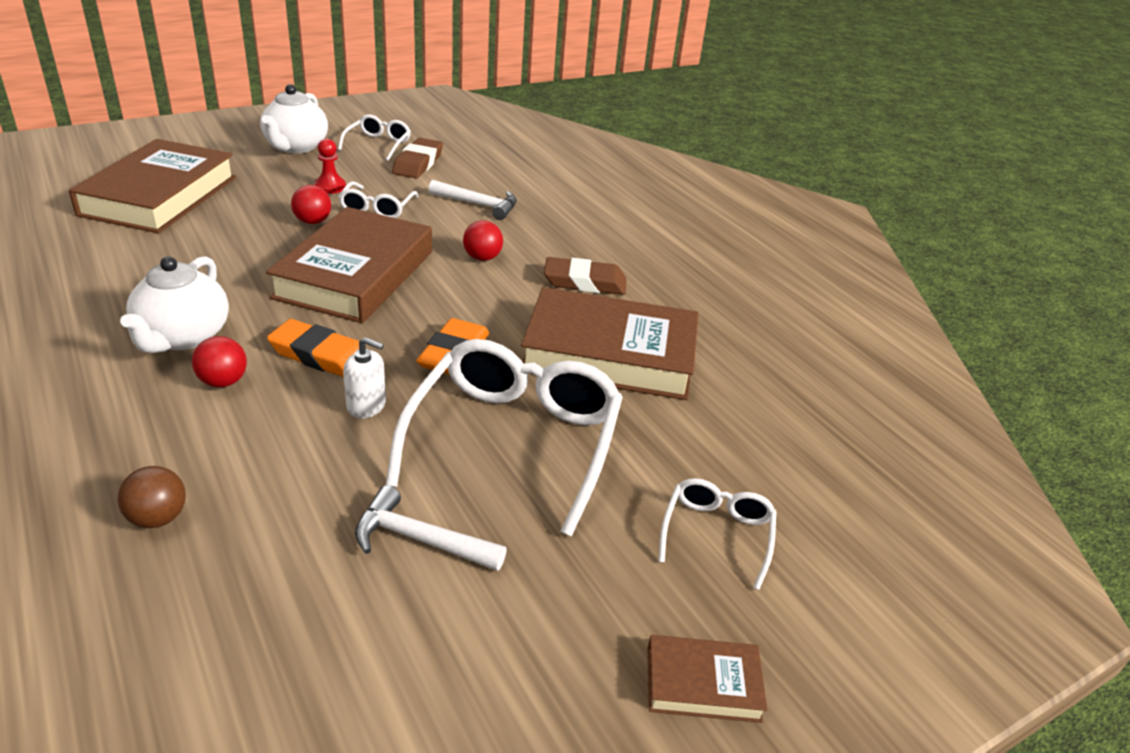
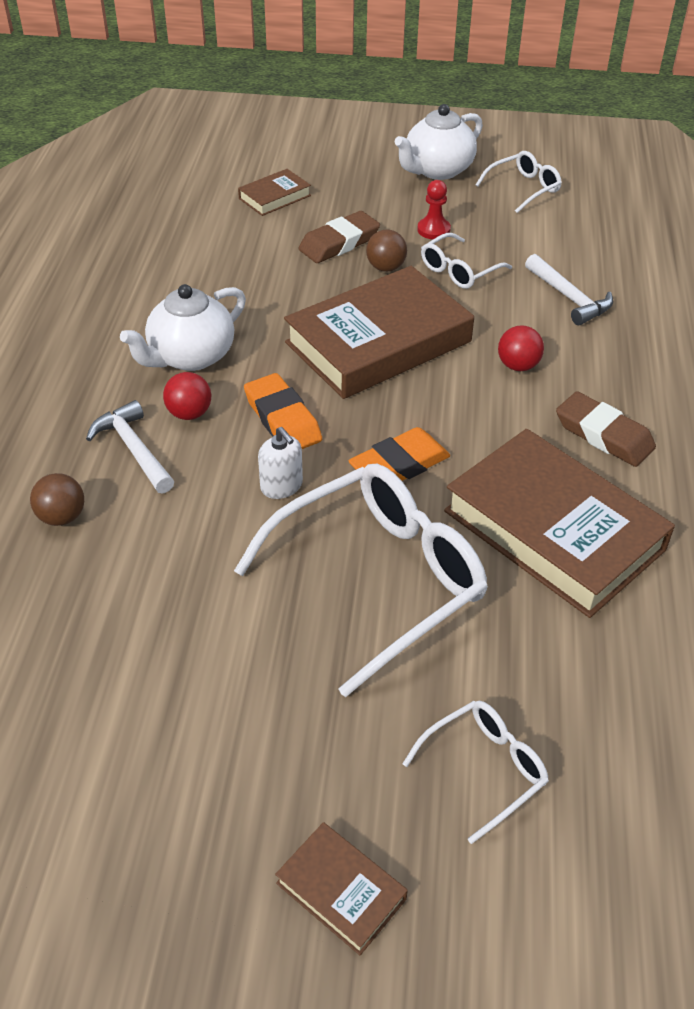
camera: 40 degrees right, 10 degrees up
(159, 196) = (274, 197): brown book -> brown book, size x0.45
(313, 221) = (386, 267): red ball -> brown ball
(418, 163) = (546, 224): brown eraser -> brown eraser (339, 243)
(420, 540) = (225, 633): white hammer -> white hammer (134, 449)

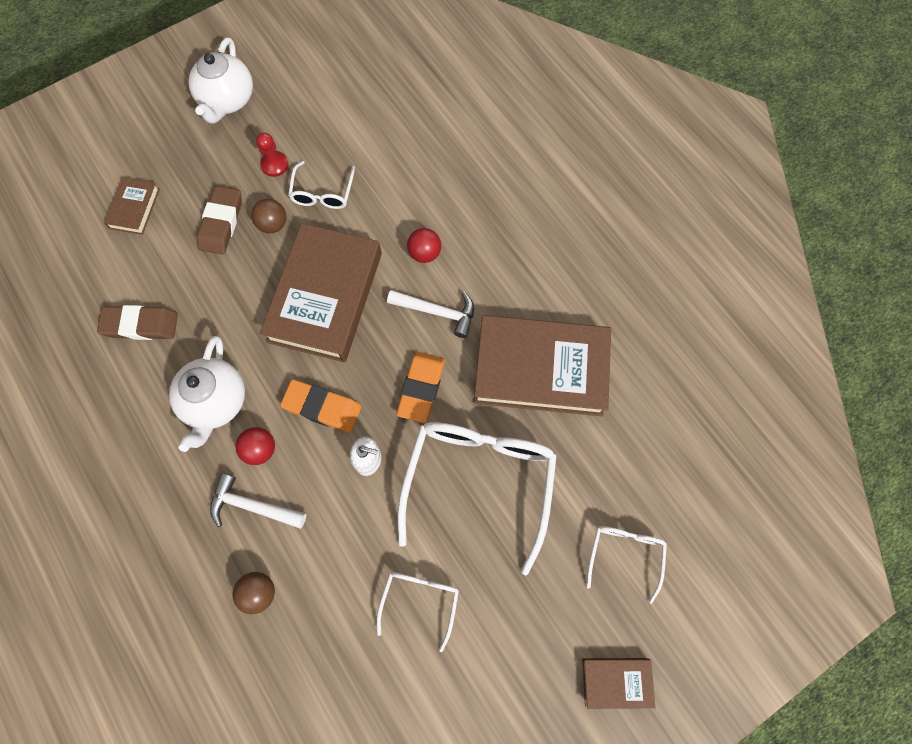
camera: 40 degrees left, 25 degrees up
(523, 188) = (301, 80): white glasses -> white glasses (420, 600)
(569, 297) = (409, 169): white hammer -> white hammer (437, 312)
(603, 435) = (513, 274): brown eraser -> brown eraser (141, 325)

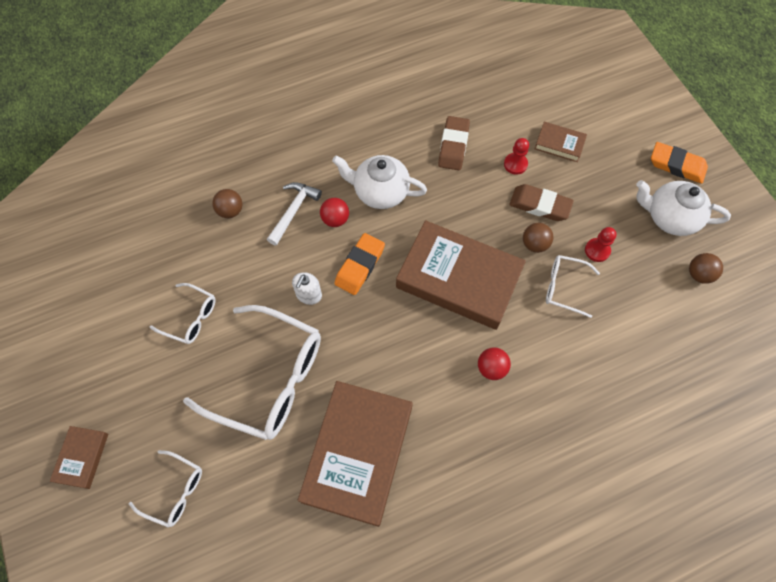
camera: 100 degrees right, 5 degrees down
(165, 253) = (515, 164): none -> red pawn
(292, 76) = (699, 274): none -> brown ball
(421, 388) = (360, 345): orange eraser -> orange eraser (677, 165)
(437, 312) = (430, 370): white hammer -> none

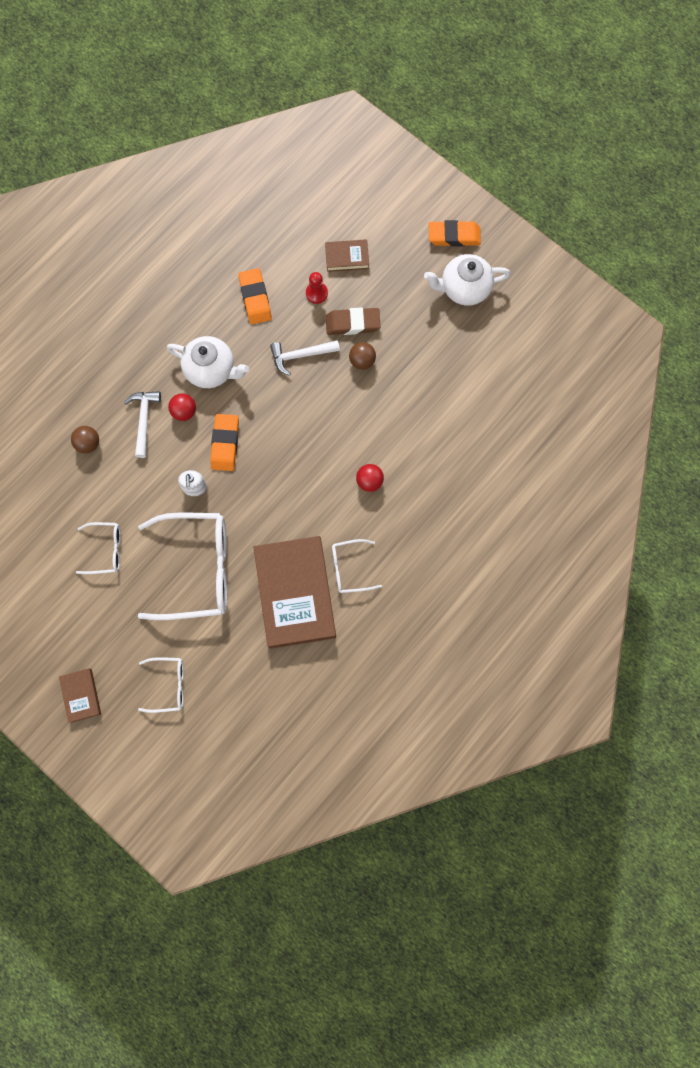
camera: 25 degrees left, 10 degrees up
(380, 192) = (211, 370): white teapot -> white teapot turned 150 degrees counterclockwise
(453, 146) = (255, 298): brown eraser -> orange eraser
(458, 279) = (312, 419): brown book -> none
(474, 214) = (301, 355): none -> white hammer
(564, 287) = (400, 388): white glasses -> white glasses (349, 568)
(597, 250) = (415, 344): red pawn -> none
(699, 274) = (503, 330): brown ball -> none

